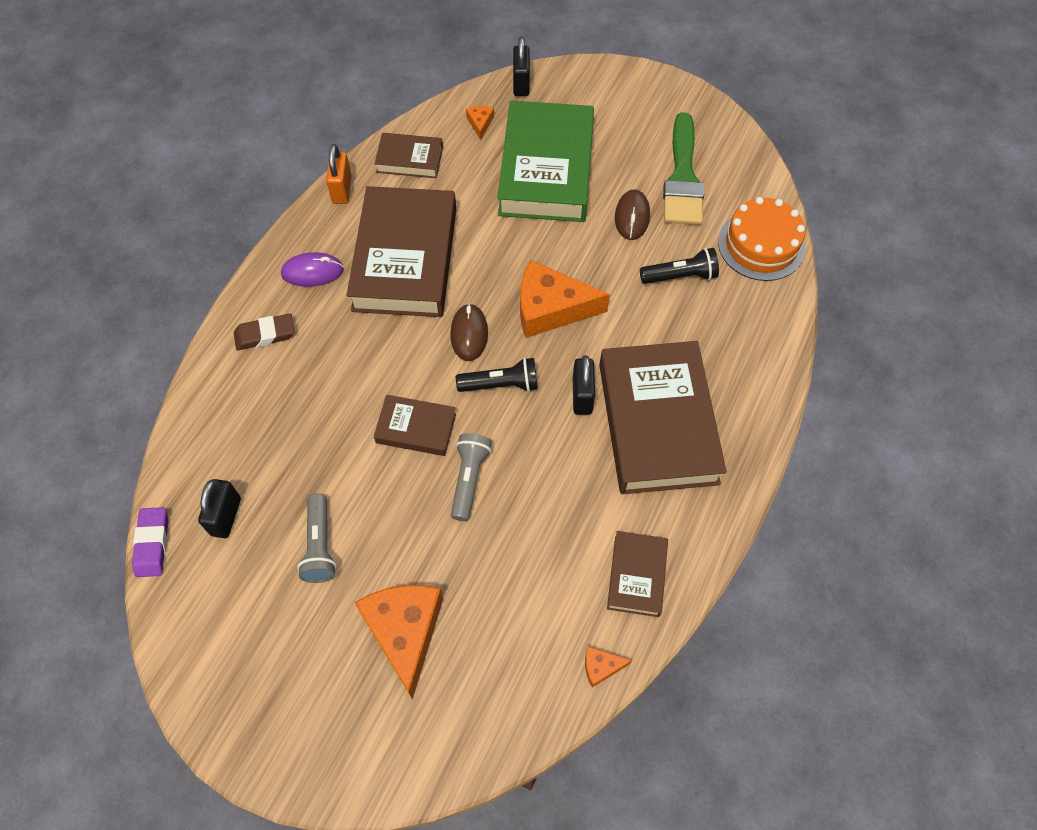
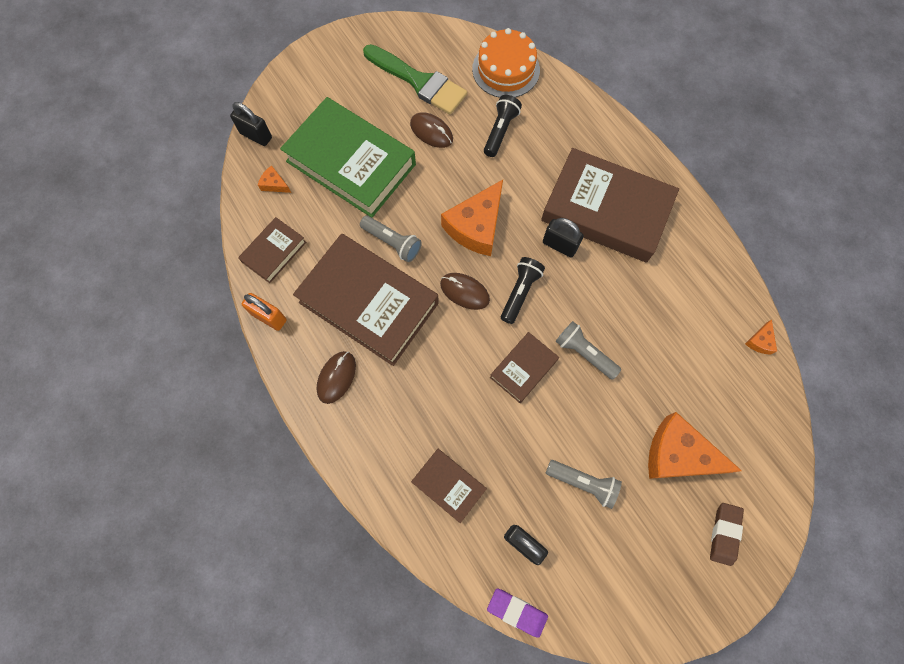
camera: 60 degrees left, 10 degrees up
(265, 335) = (374, 441): brown eraser -> brown eraser (724, 533)
(312, 272) = (336, 377): purple mouse -> brown mouse
(483, 246) = (392, 242): none -> grey flashlight
(637, 576) = (709, 285): brown book -> brown book (449, 485)

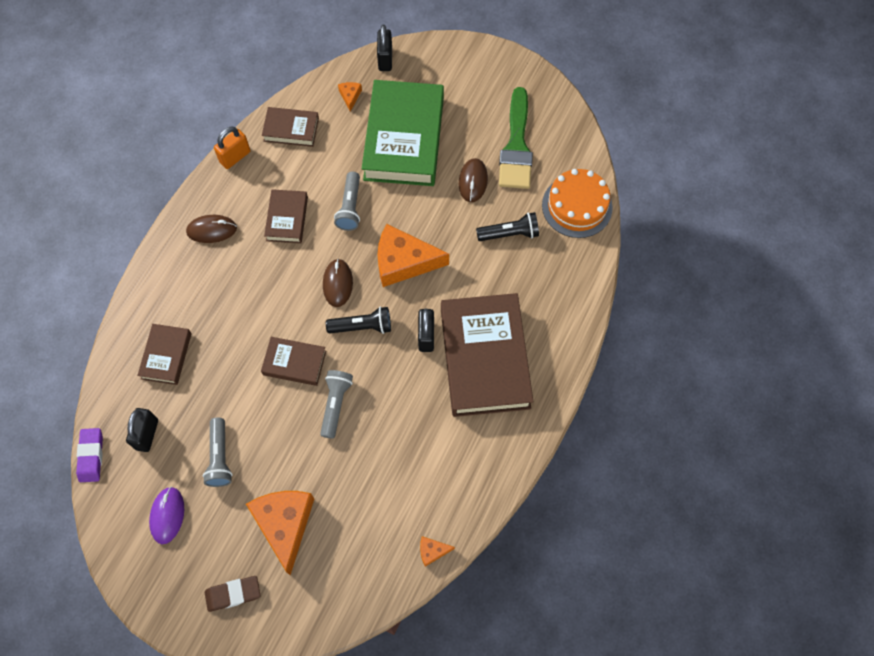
camera: 60 degrees right, 5 degrees down
(269, 317) = (235, 157): orange padlock -> orange padlock turned 45 degrees clockwise
(369, 302) = (287, 219): brown book -> brown book, size x0.49
(618, 561) = (167, 515): none -> purple mouse

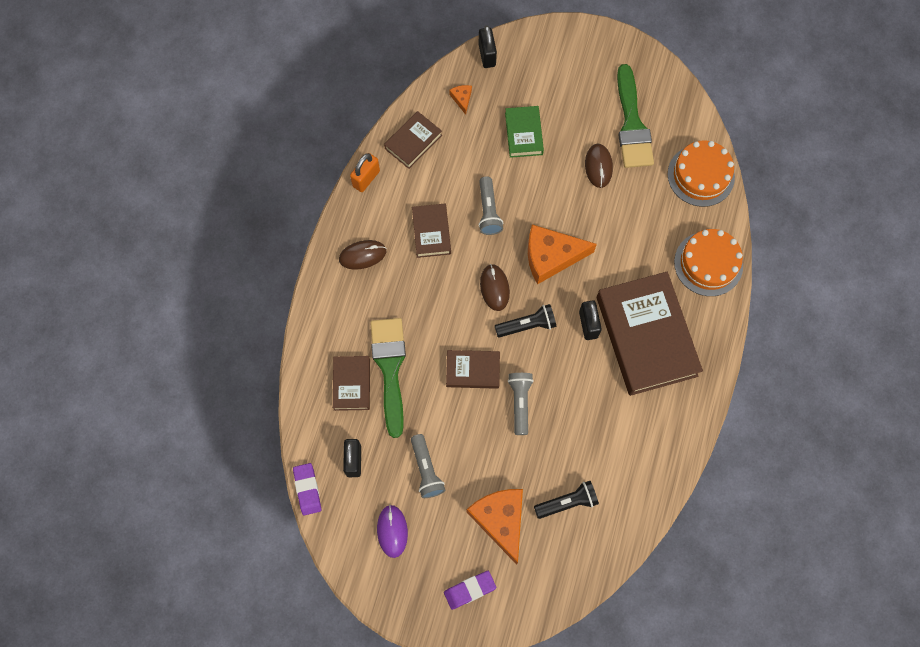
camera: 10 degrees left, 5 degrees up
(209, 346) = (390, 368): none -> green brush
(233, 594) = (470, 590): brown eraser -> purple eraser
(291, 129) = (413, 142): brown book -> brown book turned 45 degrees counterclockwise
(404, 138) = (524, 134): green book -> green book, size x0.49
(432, 551) = (638, 520): orange cheese -> none
(509, 233) = (644, 212): black flashlight -> black flashlight (567, 502)
(566, 295) = (708, 263): none -> orange cake

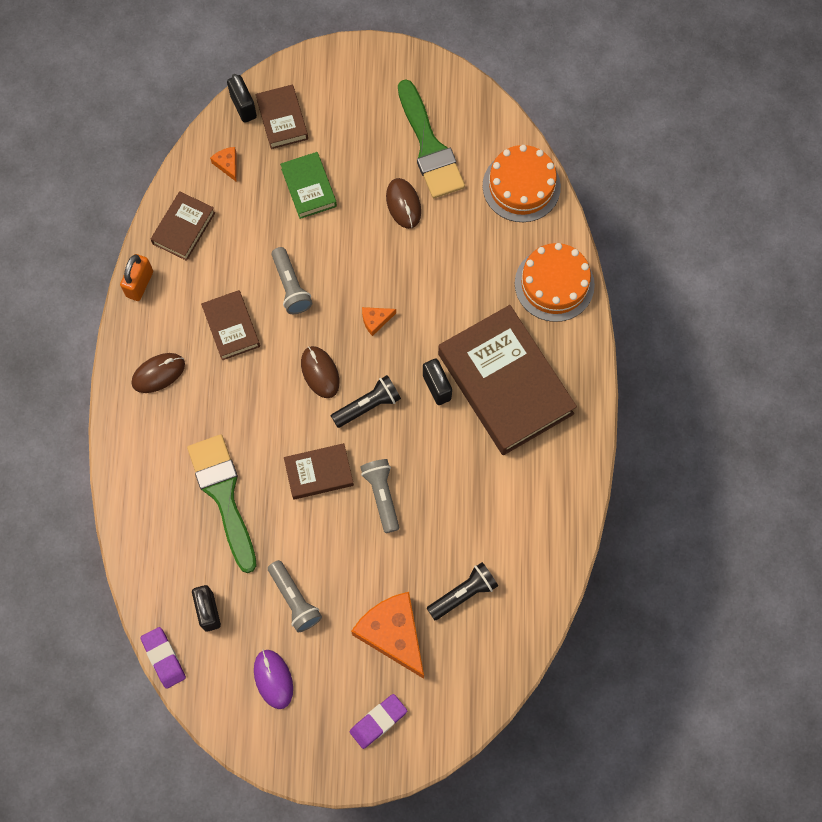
camera: 15 degrees left, 0 degrees up
(352, 384) = (184, 524): brown book -> brown book (282, 119)
(551, 256) = (375, 320): orange cheese -> orange cheese, size x0.44

